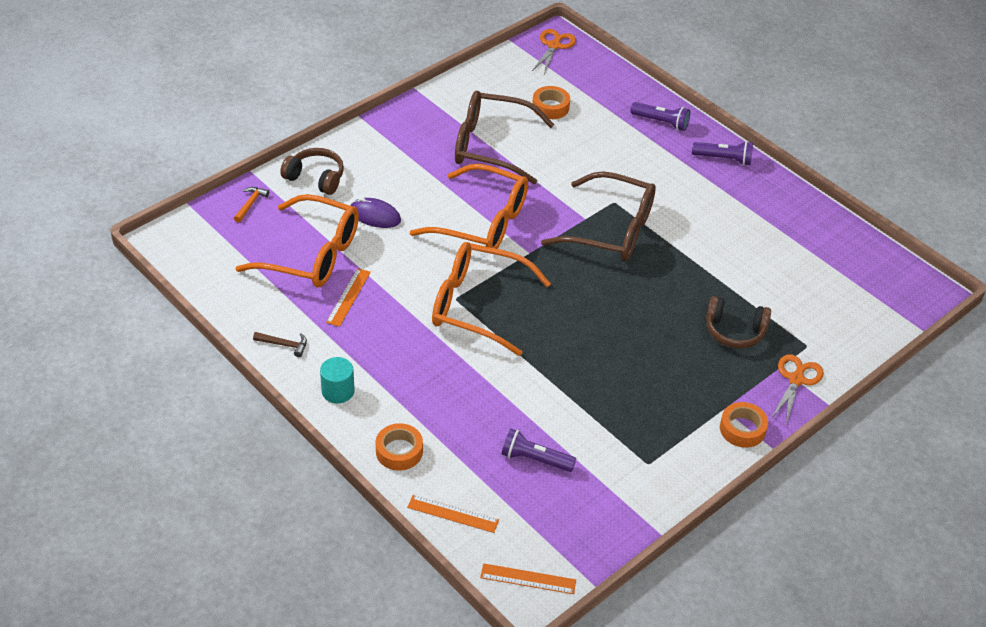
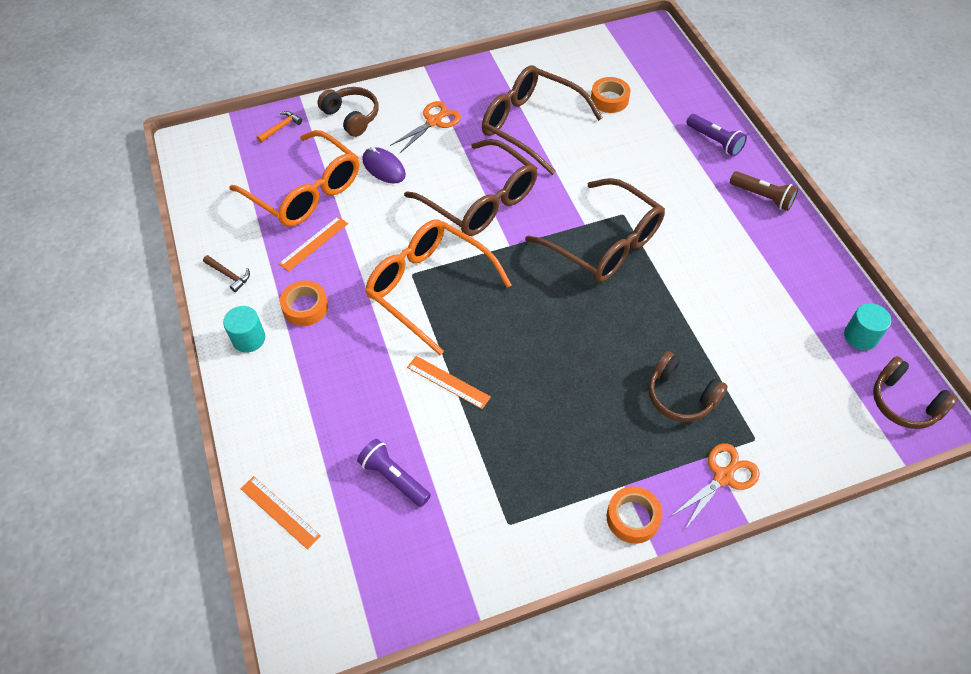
camera: 25 degrees right, 10 degrees up
(399, 451) = (268, 423): orange tape -> orange tape (305, 307)
(481, 222) = (480, 200): orange glasses -> brown glasses
(528, 579) = (312, 618): orange ruler -> orange ruler (448, 382)
(554, 45) = (645, 39): orange scissors -> orange scissors (434, 121)
(723, 159) = (762, 197): purple flashlight -> brown flashlight
(851, 248) = (860, 336): none -> turquoise cylinder
(905, 287) = (904, 402): none -> brown headphones

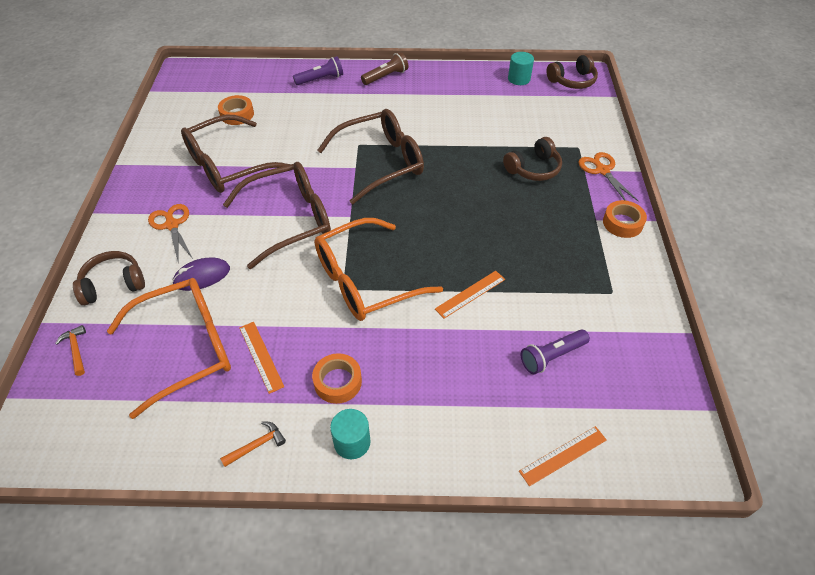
camera: 70 degrees left, 5 degrees down
(229, 275) = (257, 445): brown hammer -> orange hammer

